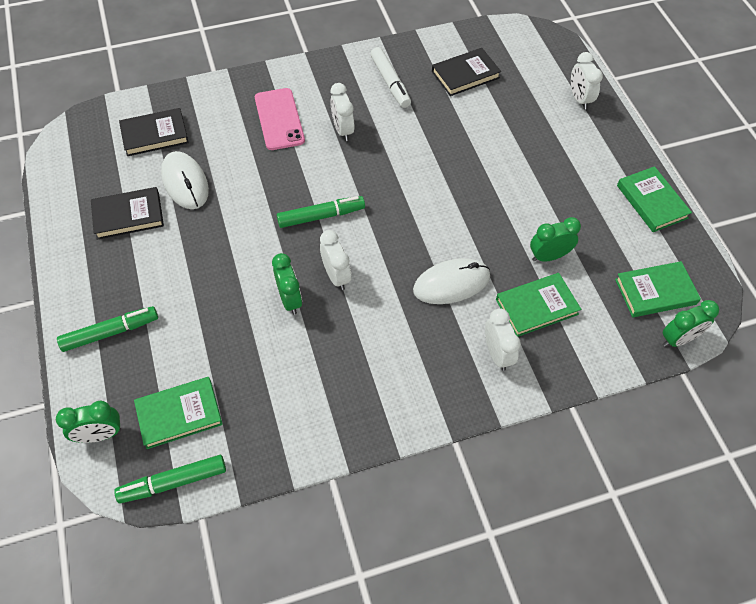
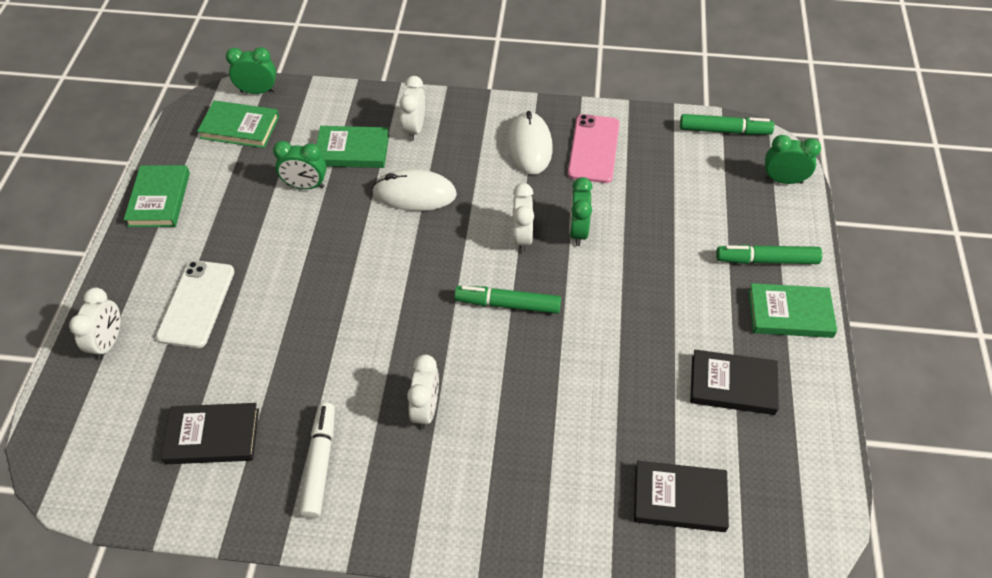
camera: 155 degrees left, 5 degrees down
(179, 414) = (710, 173): green book -> green book (790, 313)
(185, 182) = (653, 406): white mouse -> white mouse (529, 146)
(279, 119) = (500, 459): pink phone -> pink phone (594, 149)
(546, 139) = (196, 304): none -> white phone

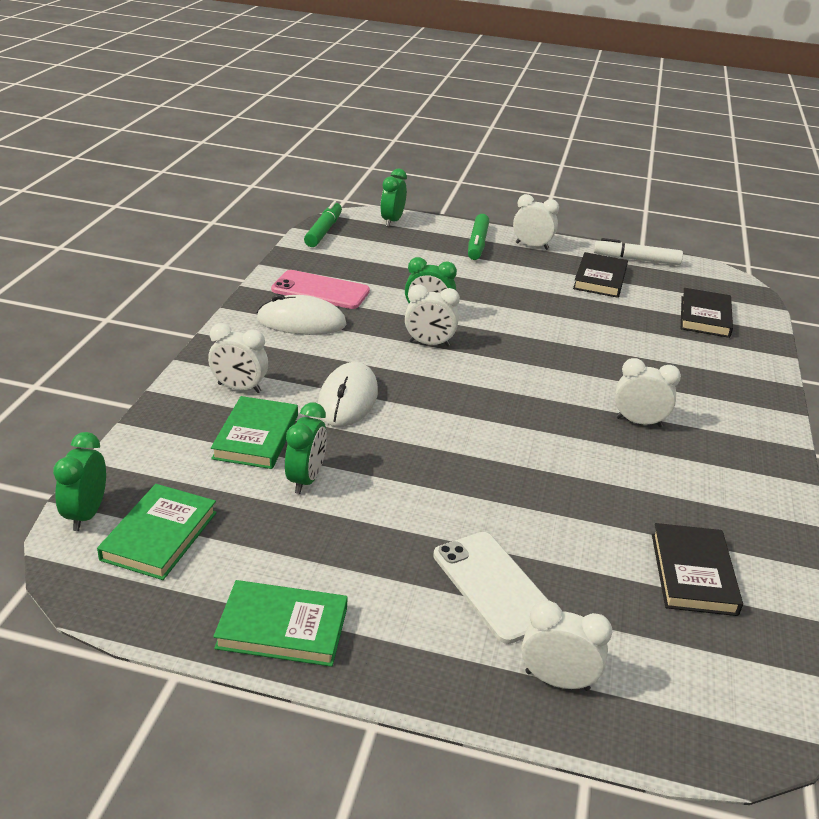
camera: 85 degrees left, 20 degrees down
(196, 304) = (494, 586): white phone -> white phone turned 45 degrees clockwise
(320, 463) = (712, 493): white marker -> white marker (636, 260)
(507, 304) = (513, 362): green marker -> none
(790, 313) = (532, 246): green book -> white clock

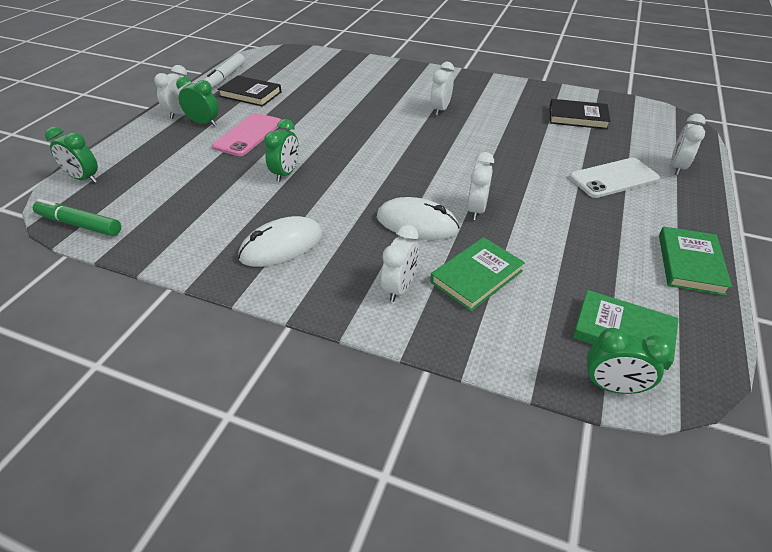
camera: 80 degrees left, 10 degrees up
(256, 437) = (476, 276): green book -> green book turned 60 degrees counterclockwise
(301, 322) = (282, 246): white mouse -> white mouse turned 45 degrees clockwise
(306, 479) = (529, 249): green clock -> green clock (204, 123)
(320, 290) = (220, 231): pink phone -> pink phone (248, 135)
(429, 344) = (334, 177): white clock -> white clock (476, 210)
(477, 244) = (163, 137): green marker -> none
(704, 316) = (316, 69): black book -> none

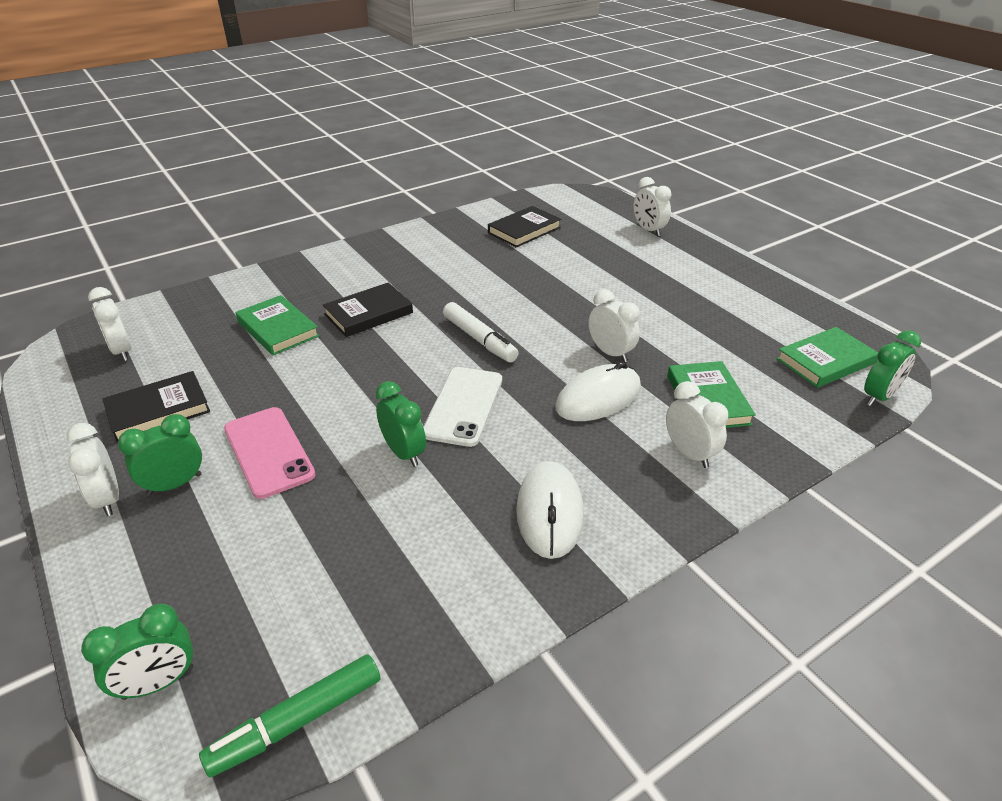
camera: 55 degrees left, 5 degrees down
(225, 77) = (65, 415): white marker -> white marker (479, 339)
(398, 108) = (368, 313): none -> black book
(440, 110) = (410, 290): white clock -> white clock (122, 351)
(613, 178) = (634, 263): white phone -> white phone (463, 406)
(690, 264) = (770, 291): green book -> green book (278, 329)

